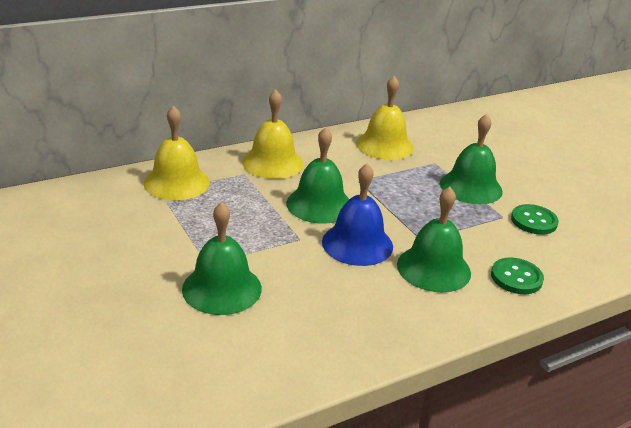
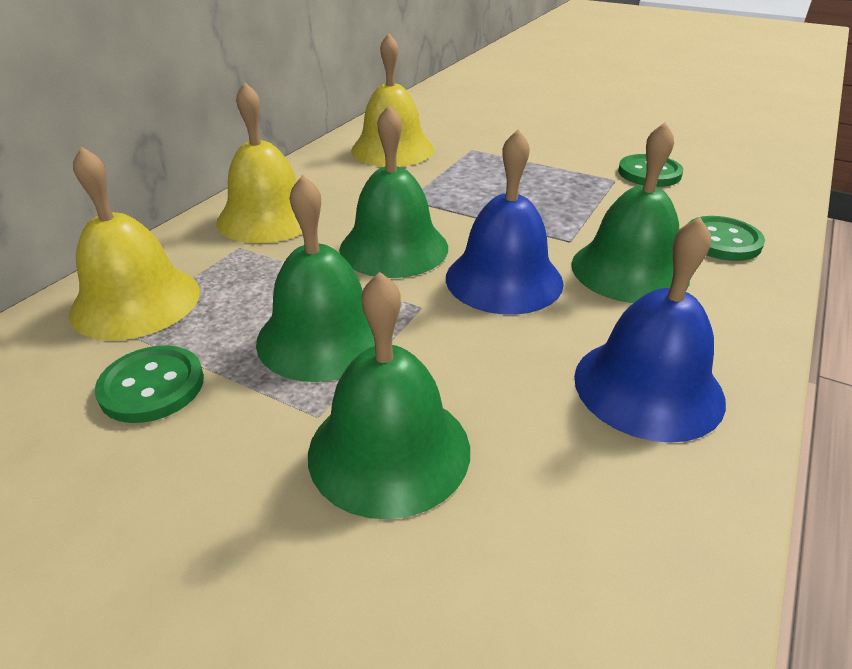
camera: 30 degrees left, 5 degrees up
(154, 222) = (152, 386): none -> green button
(364, 320) = (648, 387): none -> blue bell
(471, 187) = (542, 161): green bell -> green bell (323, 336)

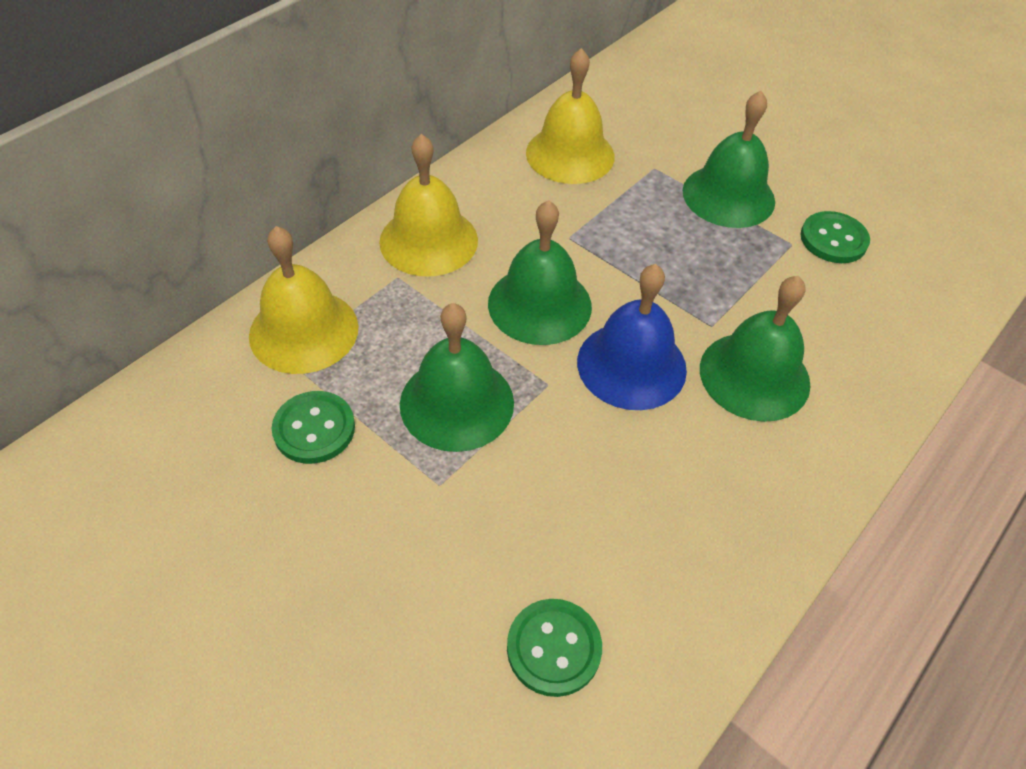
camera: 10 degrees right, 15 degrees up
(389, 450) = (488, 528): green bell -> green bell (728, 196)
(648, 387) = (715, 512): blue bell -> none
(722, 241) = (864, 354): green button -> green button (554, 648)

